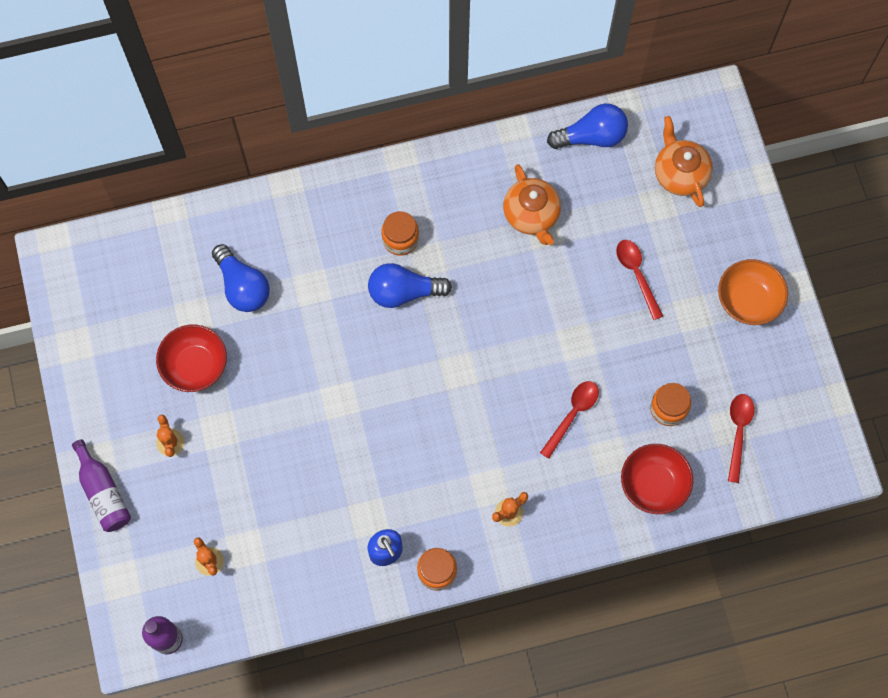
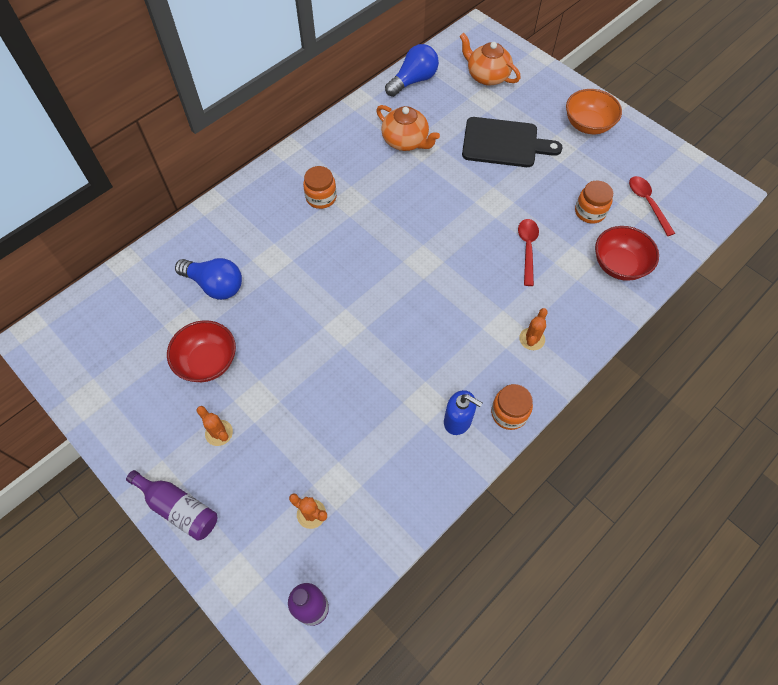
camera: 30 degrees left, 10 degrees down
(403, 292) = (346, 229): blue light bulb -> none
(636, 274) = (504, 143): red spoon -> black cutting board

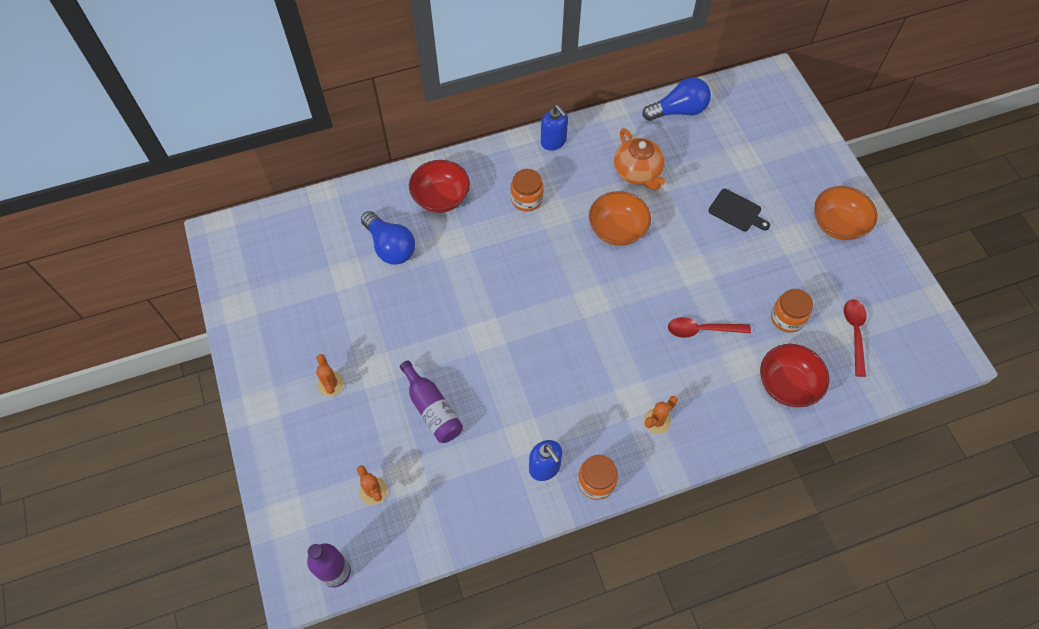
camera: 25 degrees right, 0 degrees up
(179, 508) = (268, 435): purple bottle -> purple bottle (432, 409)
(207, 361) = (351, 315): red bowl -> red bowl (441, 198)
(320, 141) = (553, 141): none -> blue soap dispenser
(413, 194) = (617, 230): none -> orange bowl
(487, 76) = (758, 132): orange teapot -> none
(504, 143) = (737, 211): black cutting board -> black cutting board, size x0.57
(527, 248) = (701, 330): red spoon -> red spoon turned 120 degrees counterclockwise

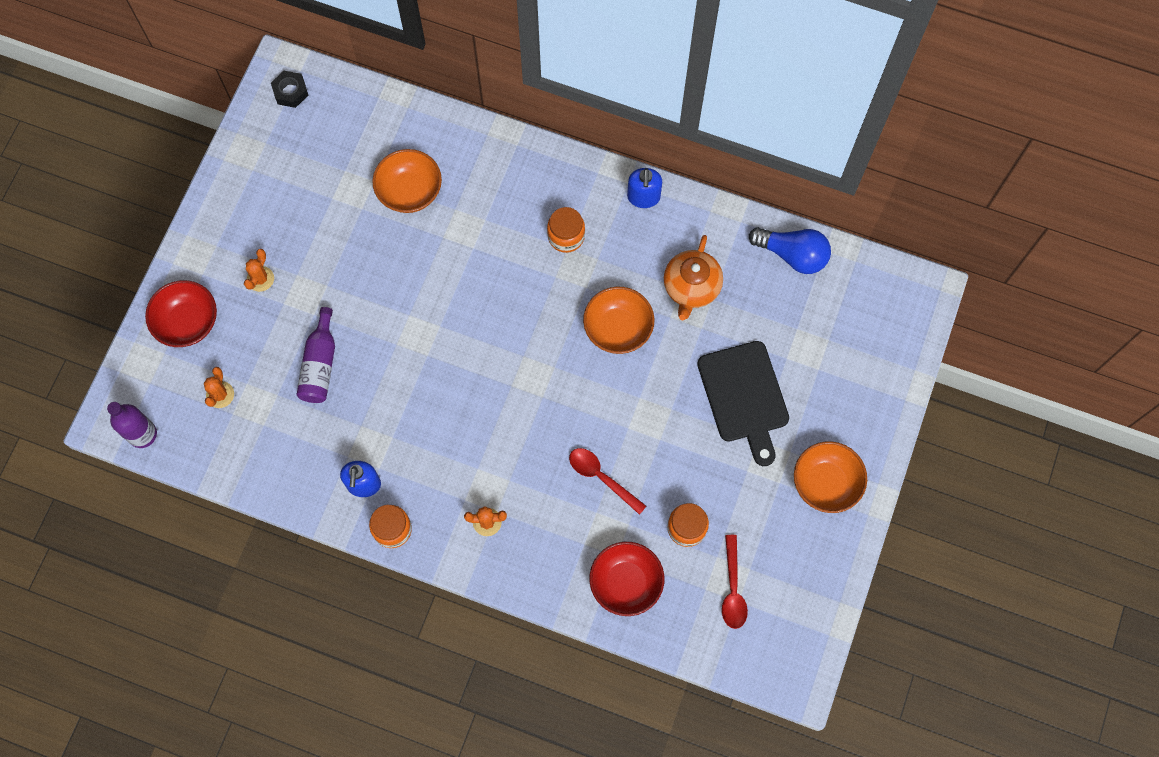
camera: 40 degrees right, 10 degrees up
(239, 243) = (290, 92): none -> black nut
(390, 247) = (409, 191): blue light bulb -> orange bowl
(441, 198) = (493, 177): red bowl -> red bowl (188, 322)
(737, 211) = (744, 396): black cutting board -> black cutting board, size x1.76
(854, 333) = (732, 589): red spoon -> red spoon turned 135 degrees clockwise

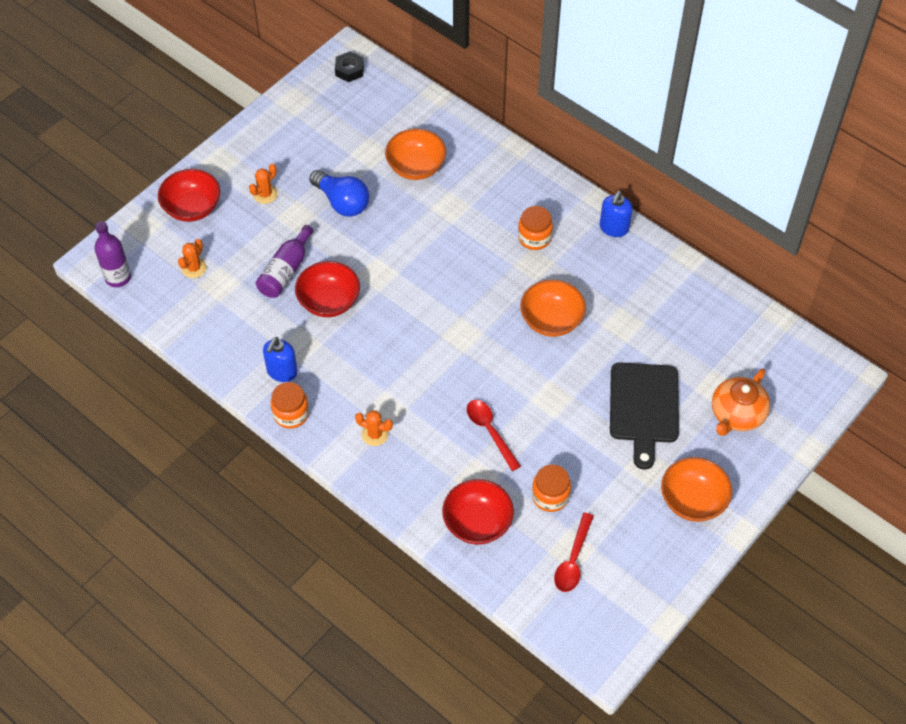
camera: 20 degrees right, 15 degrees down
(380, 385) = (329, 301): none -> red bowl
(691, 287) = (629, 308): orange teapot -> orange teapot (736, 415)
(792, 255) = (730, 310): blue light bulb -> blue light bulb (342, 202)

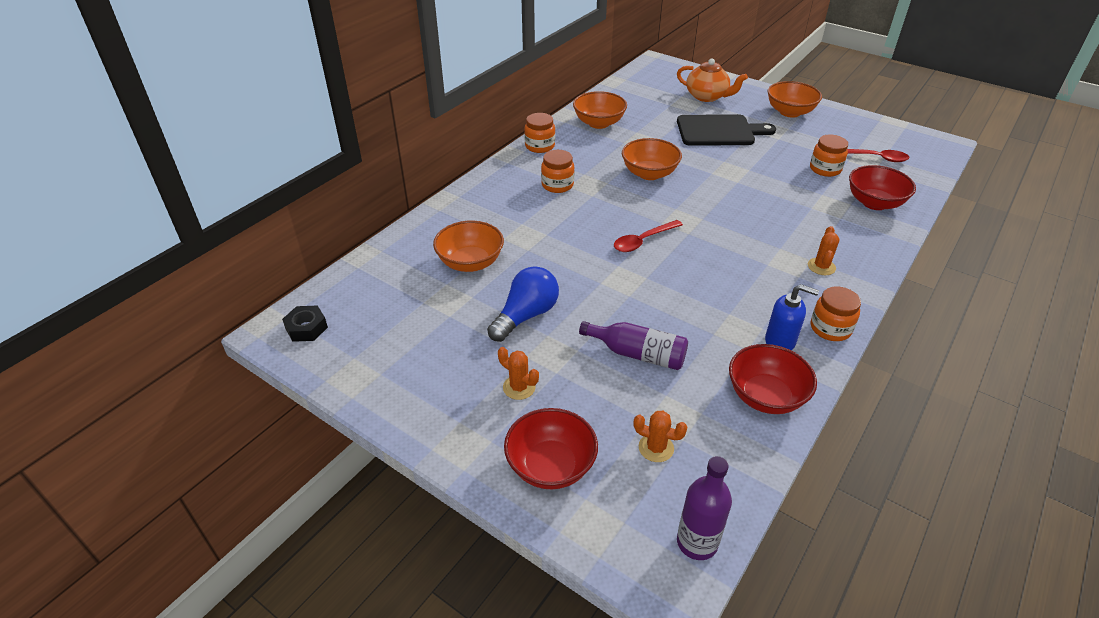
camera: 95 degrees left, 15 degrees down
(329, 301) = (671, 313): red bowl -> red bowl (765, 396)
(490, 431) = (780, 200): red spoon -> red spoon (643, 241)
(614, 228) = (540, 146): blue soap dispenser -> orange jar
(665, 288) = (599, 123): none -> orange bowl

